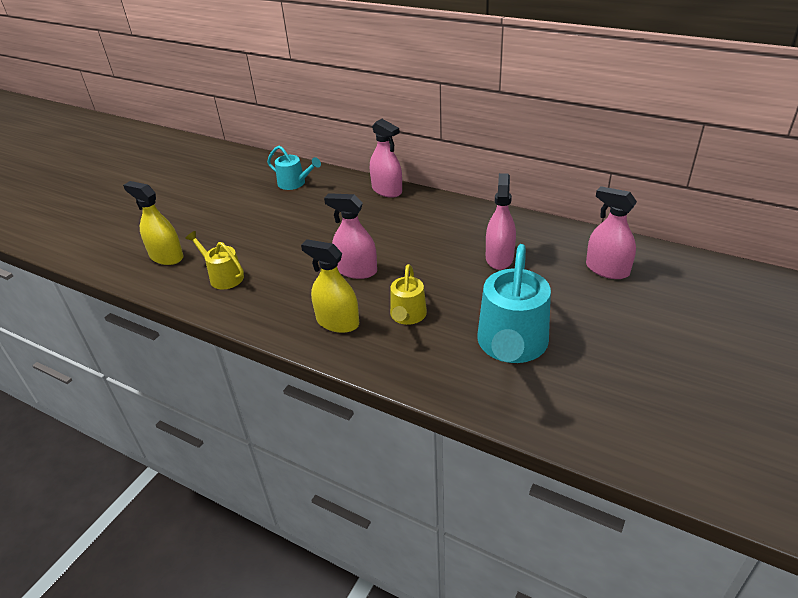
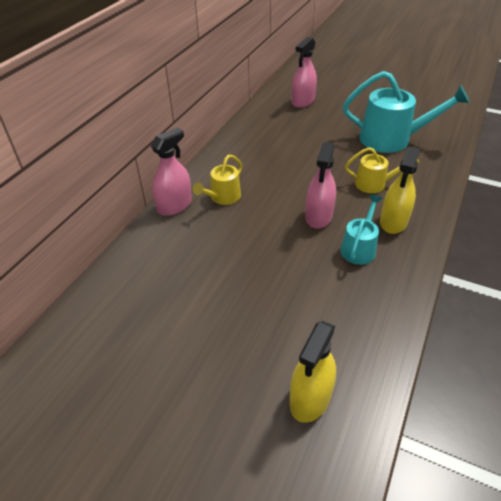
camera: 95 degrees left, 5 degrees up
(223, 276) = (344, 320): yellow watering can -> yellow watering can (222, 197)
(294, 183) = (138, 286): turquoise watering can -> turquoise watering can (359, 248)
(499, 258) = (293, 141): pink spray bottle -> none

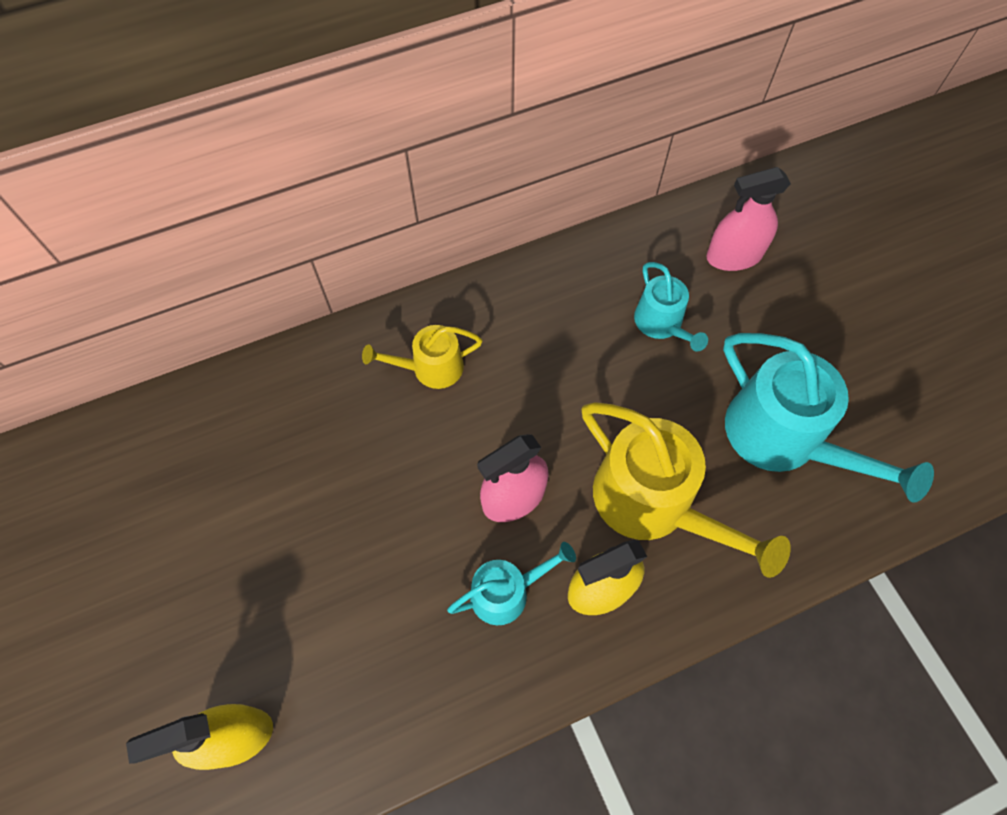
camera: 40 degrees right, 20 degrees up
(174, 205) = (363, 338): pink spray bottle -> none
(303, 132) = (661, 324): none -> turquoise watering can
(374, 184) = (653, 503): yellow watering can -> yellow watering can, size x1.82

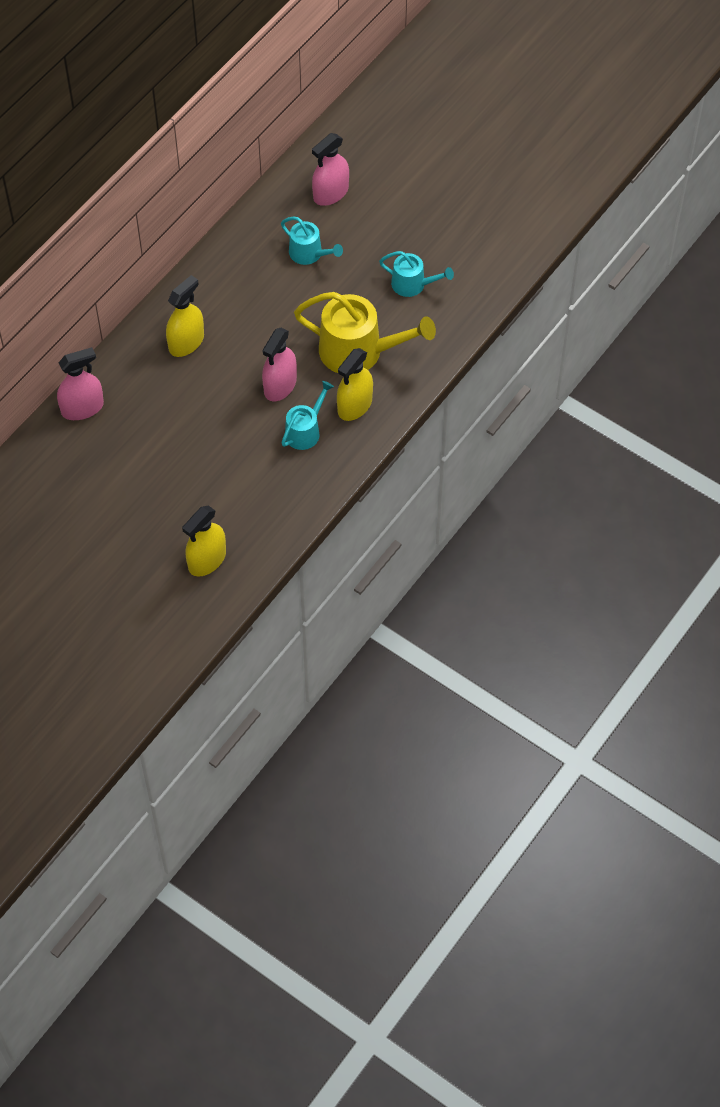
camera: 30 degrees left, 5 degrees down
(244, 393) = (82, 408): none -> pink spray bottle
(431, 368) = (186, 342): yellow watering can -> yellow spray bottle
(783, 438) = (412, 284): turquoise watering can -> turquoise watering can, size x0.55

